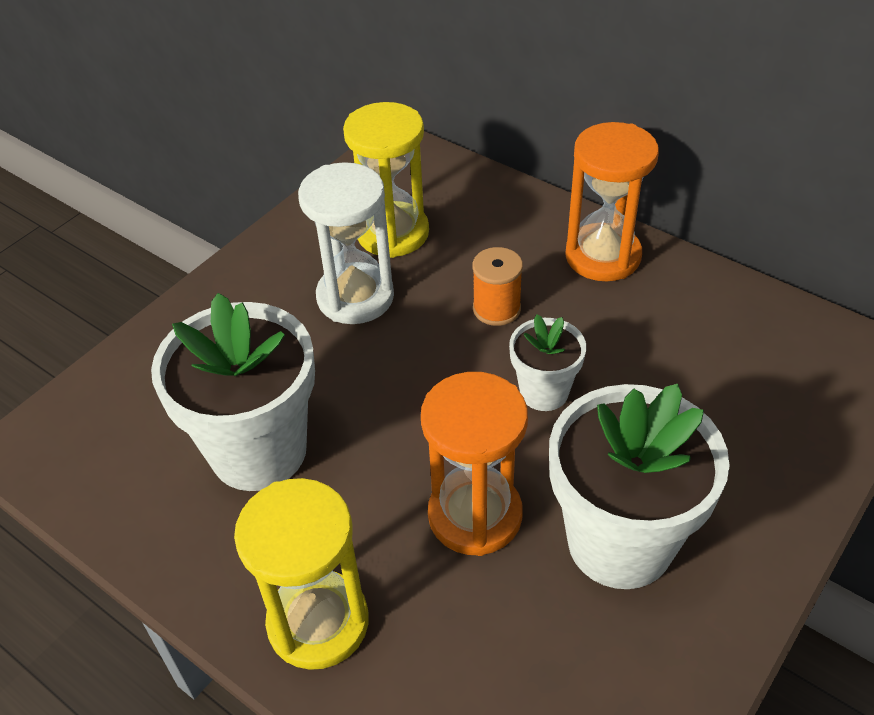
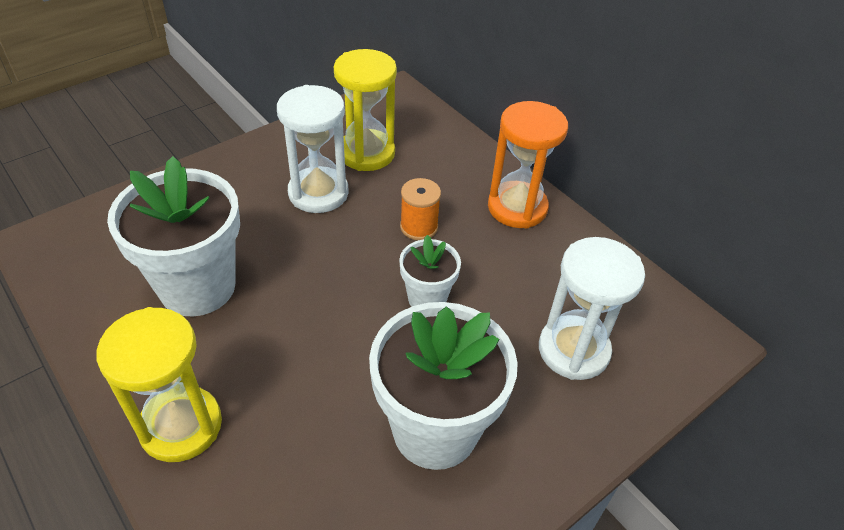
camera: 10 degrees right, 0 degrees up
(475, 515) = (333, 378): orange hourglass -> none
(737, 408) = (573, 350): none -> white hourglass

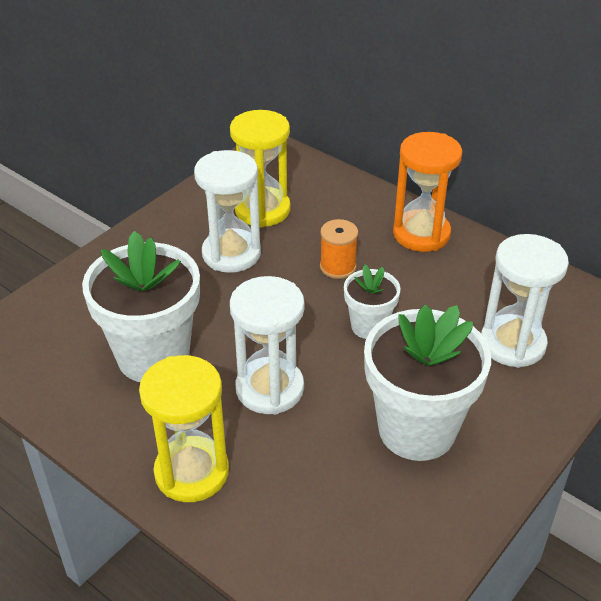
camera: 10 degrees left, 5 degrees down
(298, 347) = (270, 388): none -> white hourglass

